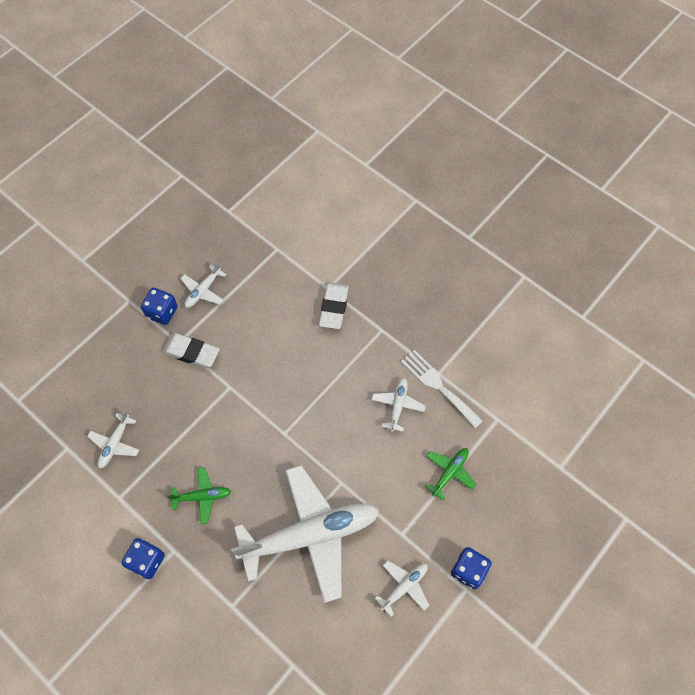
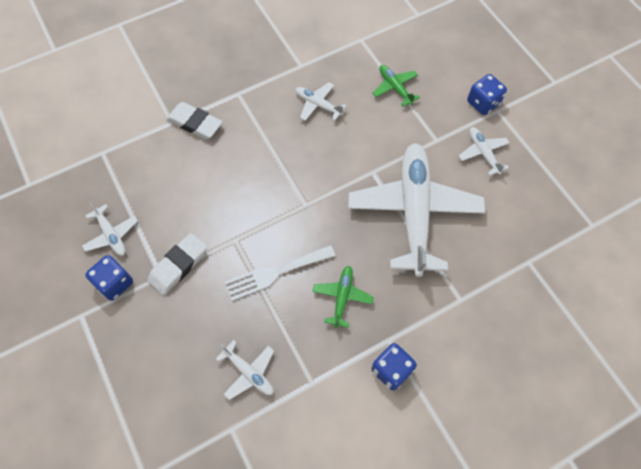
camera: 70 degrees left, 0 degrees up
(438, 386) = (313, 69): white fork -> white fork (275, 273)

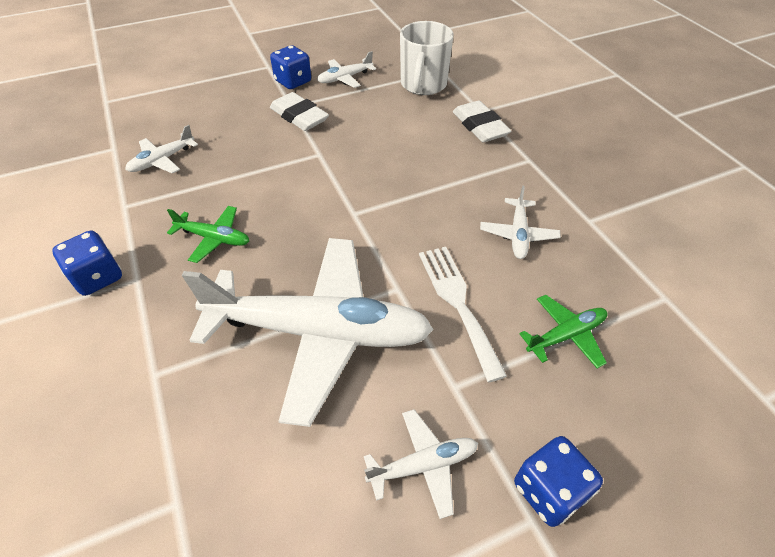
camera: 95 degrees right, 15 degrees down
(128, 166) = (423, 85): none -> white mug
(195, 123) = (479, 126): white eraser -> white eraser turned 60 degrees counterclockwise
(275, 273) = (267, 183): white fork -> white fork (458, 303)
(318, 105) = (518, 234): white plane -> white plane turned 150 degrees clockwise

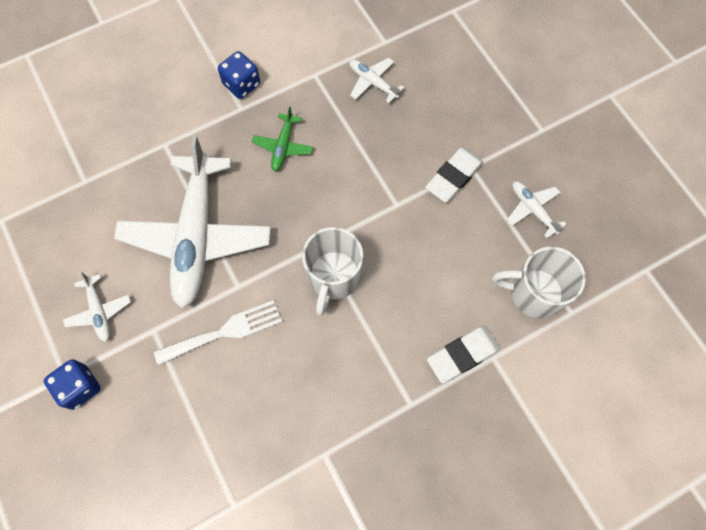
camera: 85 degrees right, 20 degrees up
(293, 81) = (516, 160): blue dice -> none
(395, 204) = (333, 277): none -> white mug
(518, 234) = (302, 384): white plane -> none
(566, 335) = (195, 413): green plane -> none

